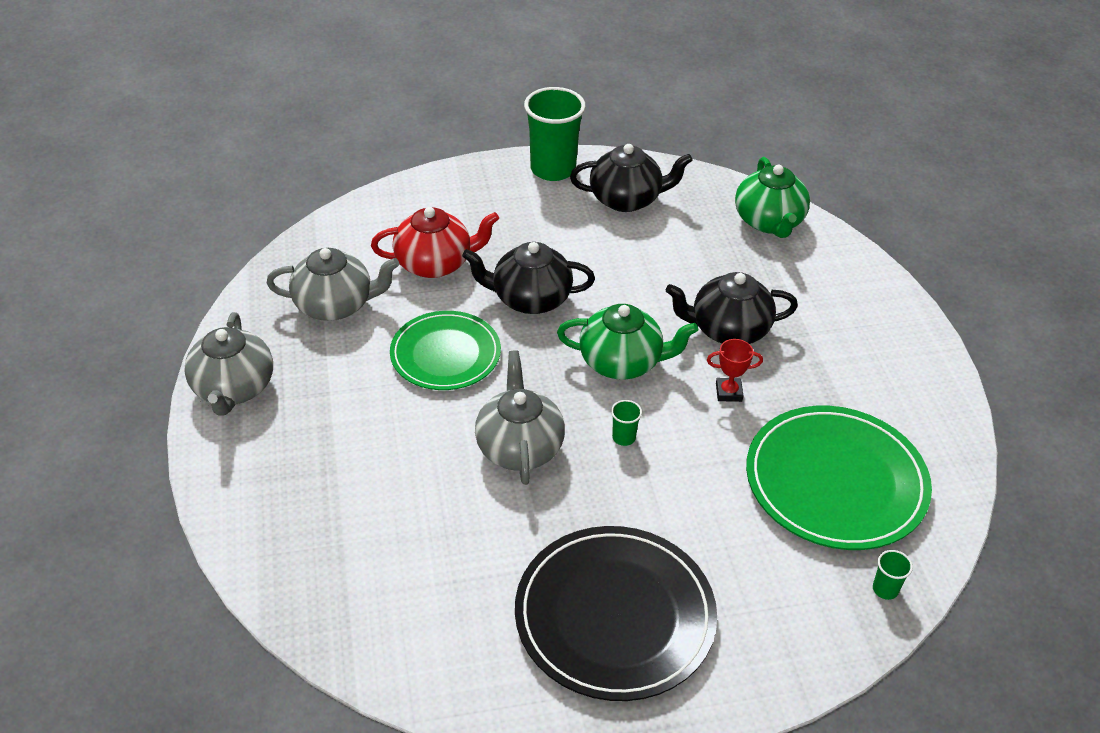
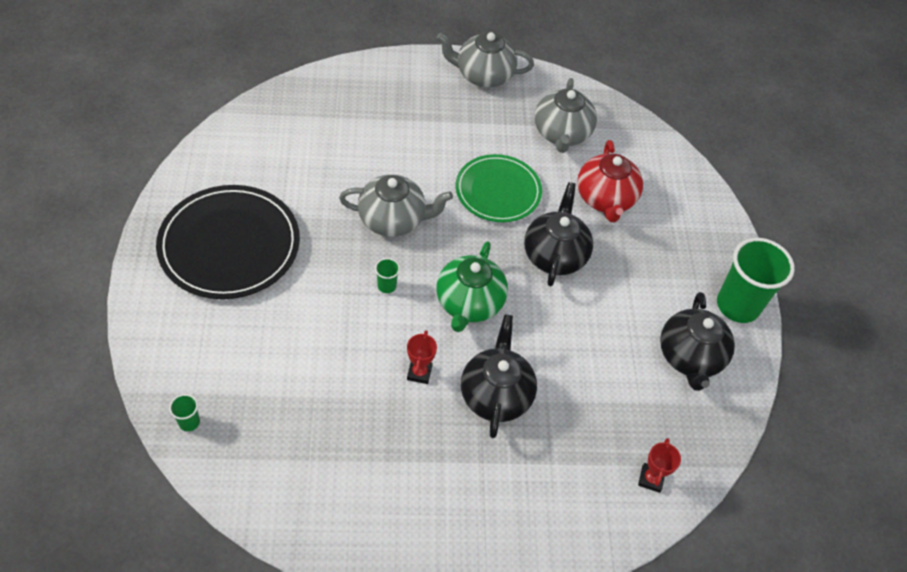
camera: 95 degrees right, 10 degrees up
(769, 222) = (651, 479): green teapot -> red trophy
(835, 481) = (302, 423): green plate -> none

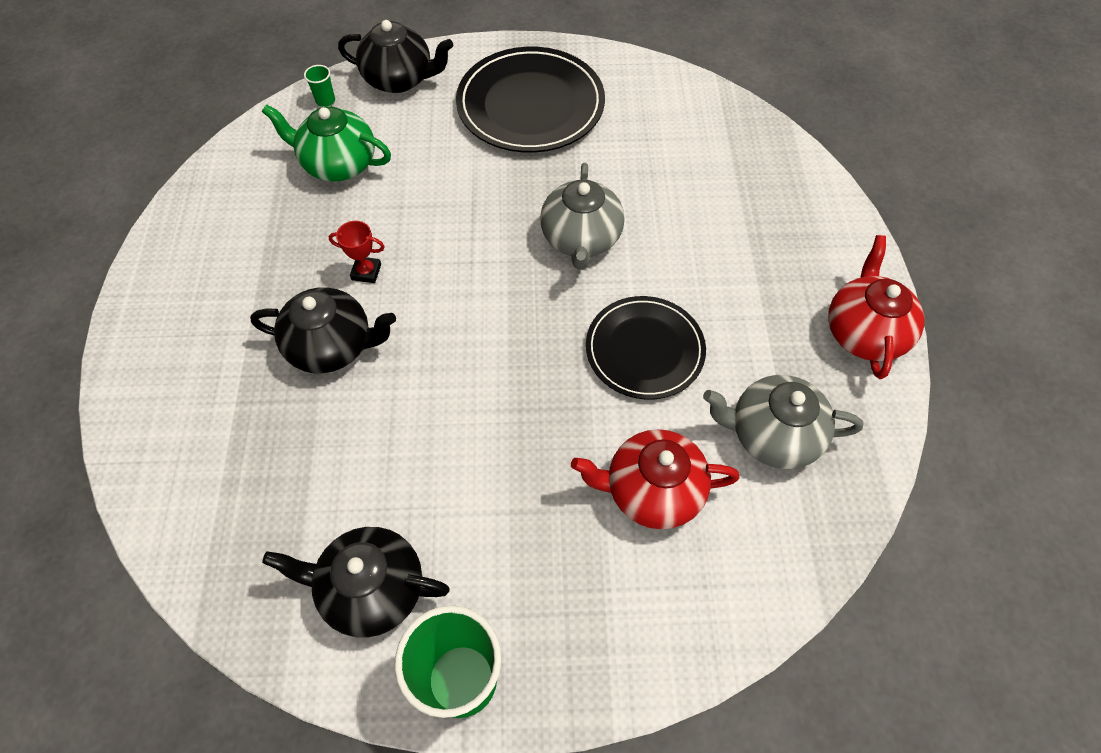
camera: 95 degrees right, 5 degrees up
(387, 286) = (483, 237): green cup -> none
(469, 303) = (460, 318): green teapot -> green teapot (338, 164)
(483, 75) = (864, 332): grey teapot -> red teapot
(498, 191) = (644, 350): green plate -> black plate
(555, 255) = (541, 417): black teapot -> black teapot (399, 79)
(651, 479) = (196, 516): red trophy -> none

